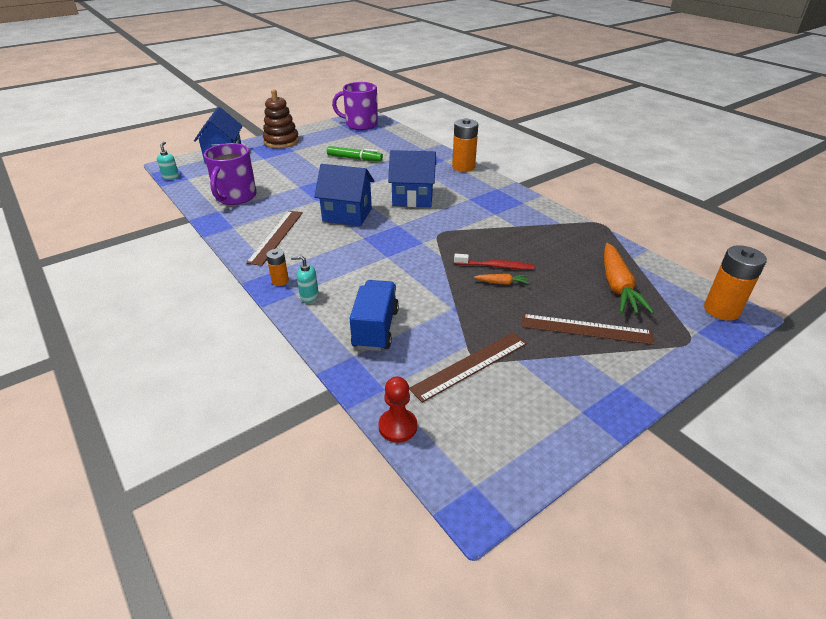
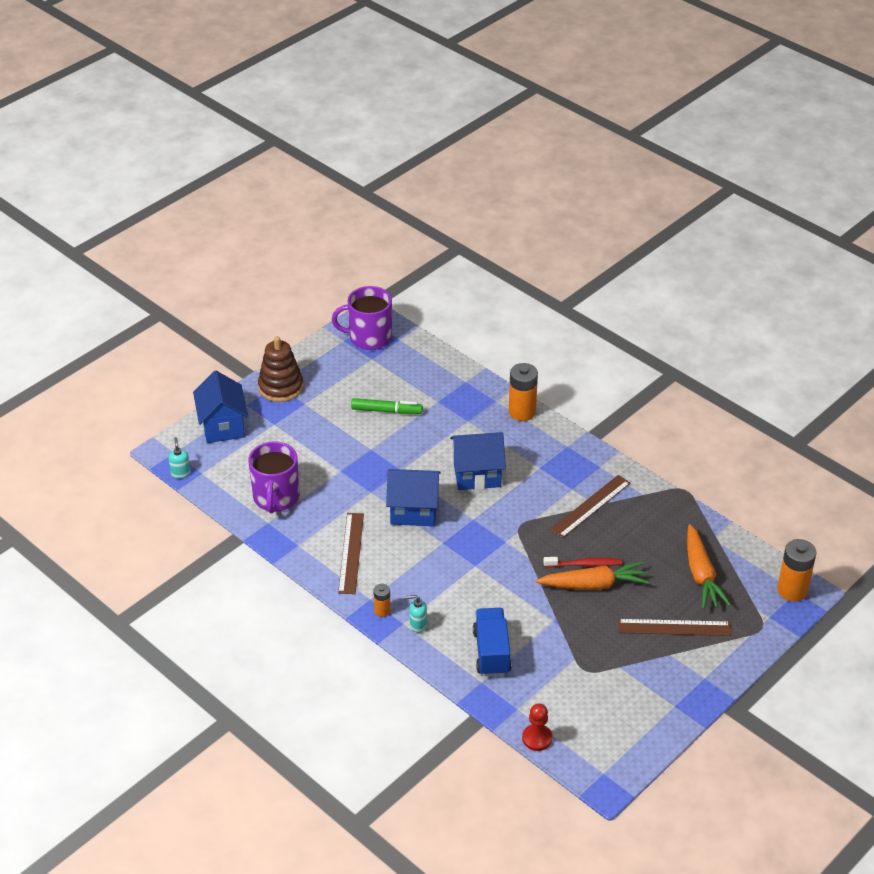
camera: 10 degrees left, 5 degrees up
(470, 365) = (581, 677): brown ruler -> brown ruler (590, 506)
(502, 283) = (594, 584): orange carrot -> orange carrot, size x2.14

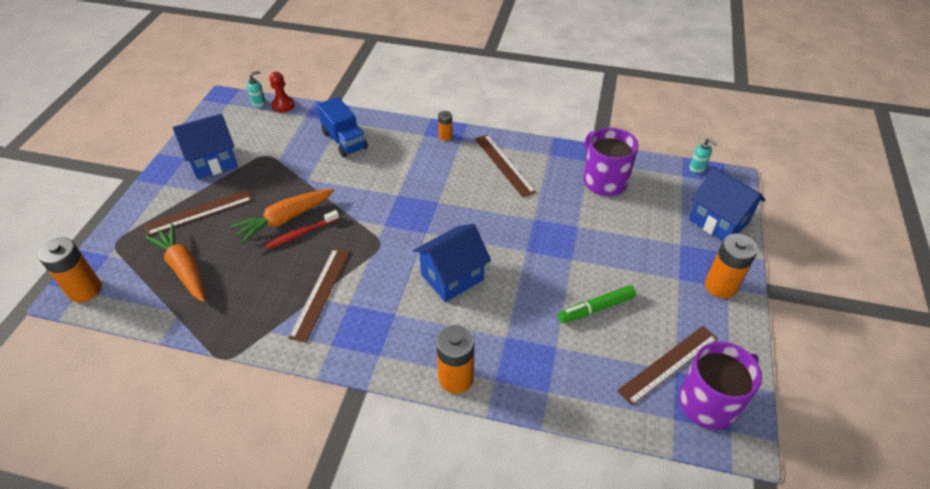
camera: 150 degrees right, 5 degrees up
(281, 387) = (720, 286): brown stacking toy -> orange battery
(372, 363) = (668, 364): none -> brown ruler
(413, 511) = (483, 217): blue house -> blue house (213, 162)
(418, 625) = (412, 137): turquoise soap dispenser -> turquoise soap dispenser (259, 103)

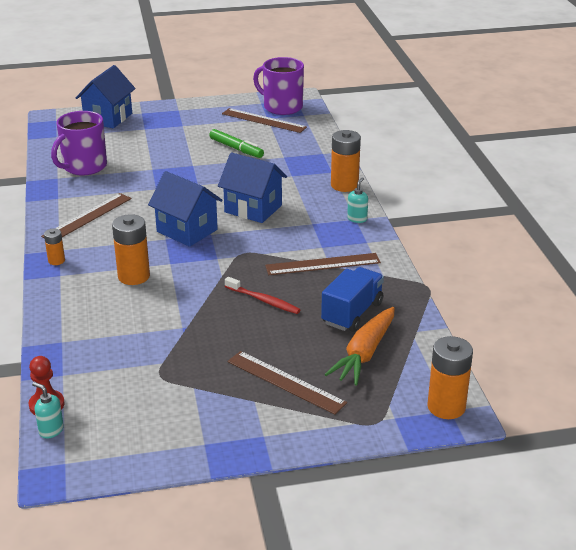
camera: 115 degrees left, 15 degrees down
(213, 162) = (197, 413): blue house -> blue house (187, 230)
(285, 219) = (252, 318): orange carrot -> none
(345, 141) = (99, 325): blue truck -> blue truck (352, 313)
(697, 168) = (42, 131): turquoise soap dispenser -> turquoise soap dispenser (357, 219)
(720, 286) = (179, 112): orange battery -> orange battery (134, 276)

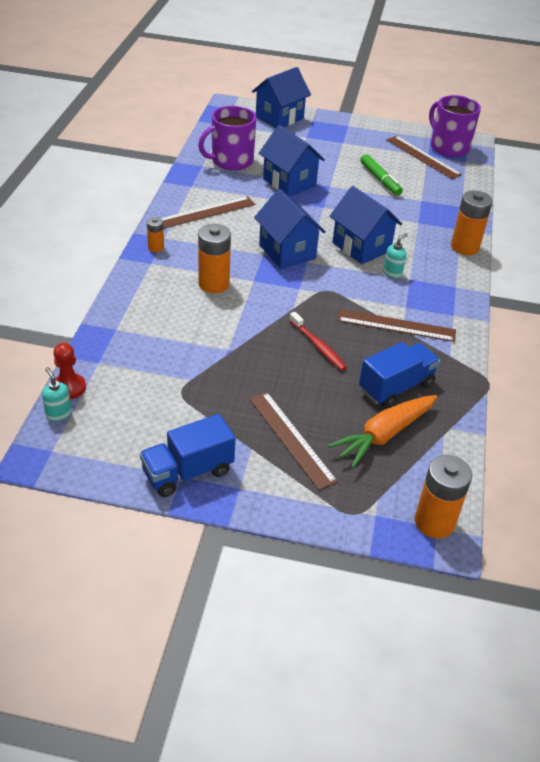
camera: 20 degrees right, 10 degrees up
(152, 171) = (289, 182): none -> blue house
(208, 438) = (188, 472): none -> blue truck
(357, 219) = (457, 287): turquoise soap dispenser -> turquoise soap dispenser (392, 273)

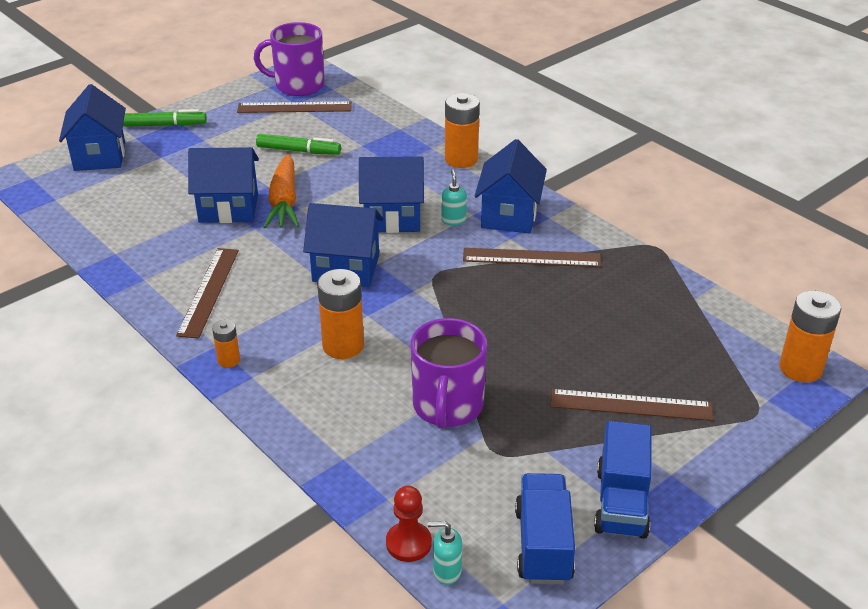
camera: 50 degrees left, 5 degrees down
(231, 161) = (135, 228): purple mug -> purple mug (447, 406)
(318, 346) = (514, 321): red toothbrush -> none
(337, 123) = (165, 125): none -> green marker
(384, 435) = (673, 342): orange carrot -> orange carrot (284, 202)
(396, 325) = (531, 258): brown ruler -> brown ruler turned 45 degrees clockwise
(396, 387) = (616, 302): blue truck -> blue truck (543, 545)
(430, 295) = (509, 215): none -> blue house

